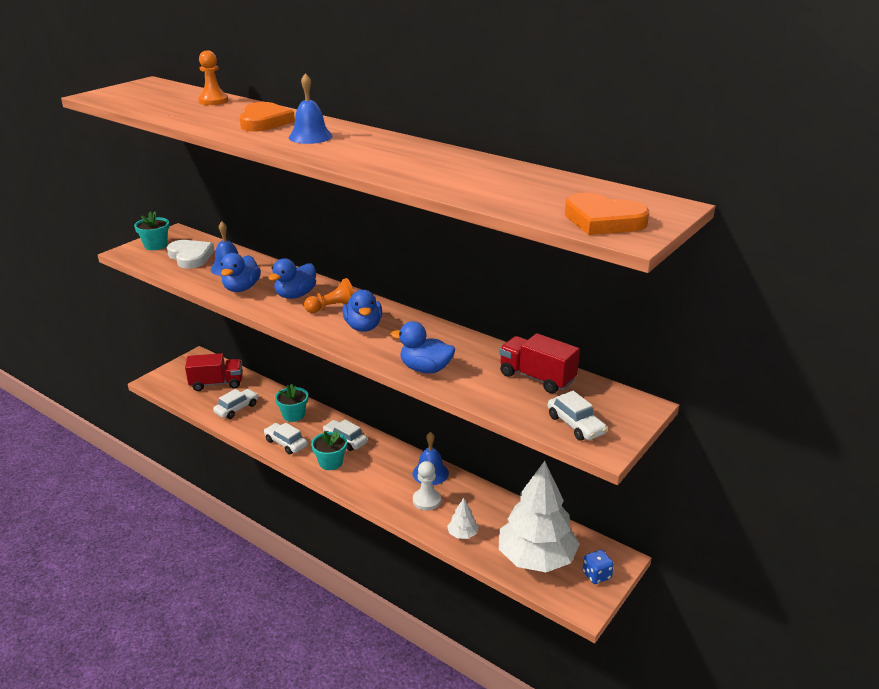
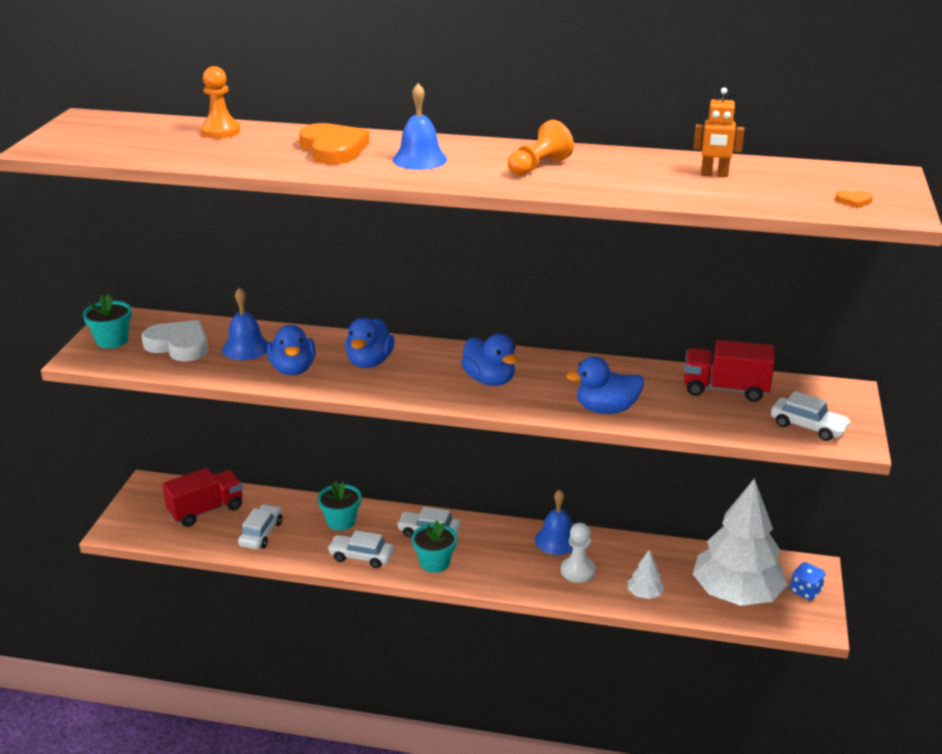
camera: 25 degrees left, 0 degrees up
(333, 308) = (431, 367): orange pawn -> orange pawn (538, 166)
(514, 181) = (714, 174): none -> orange robot
(603, 220) = (853, 201): orange heart -> orange heart, size x0.40

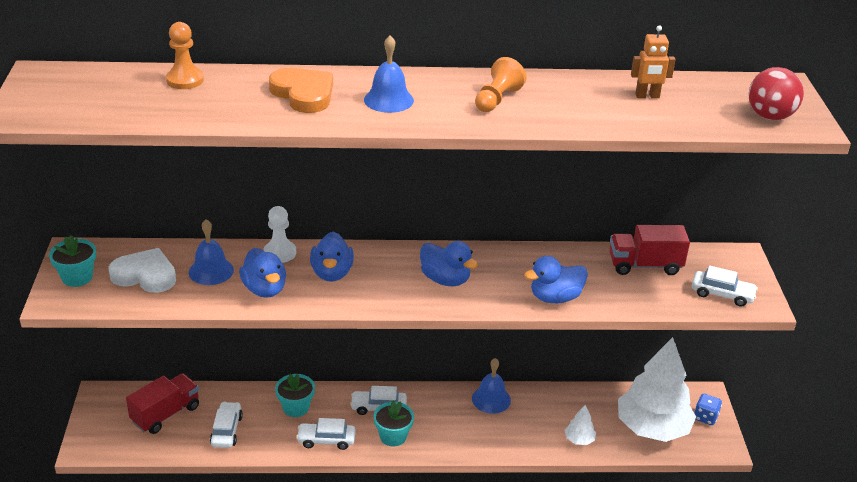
camera: 15 degrees left, 5 degrees up
(577, 571) = (517, 426): white pawn -> white pawn (280, 253)
(853, 201) = (770, 116): orange heart -> red ball

